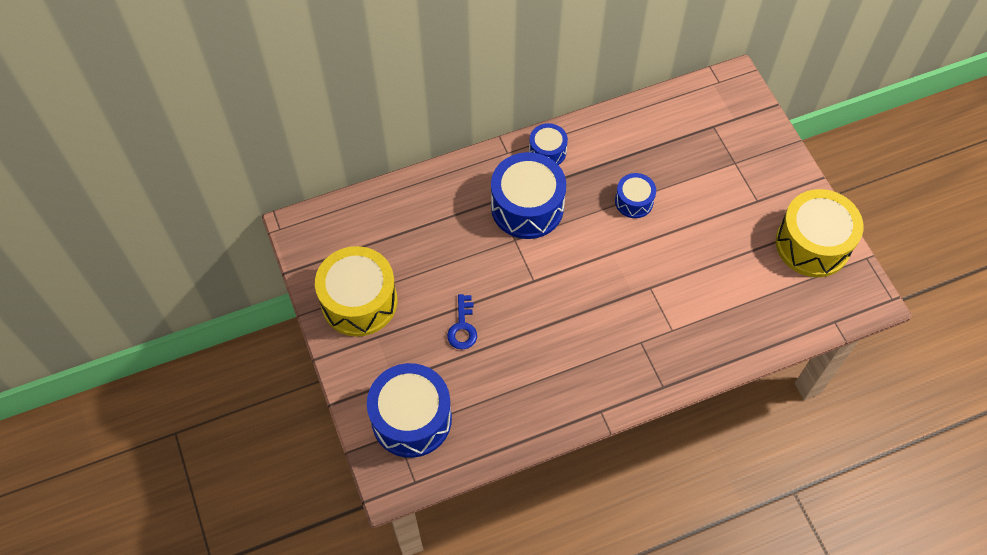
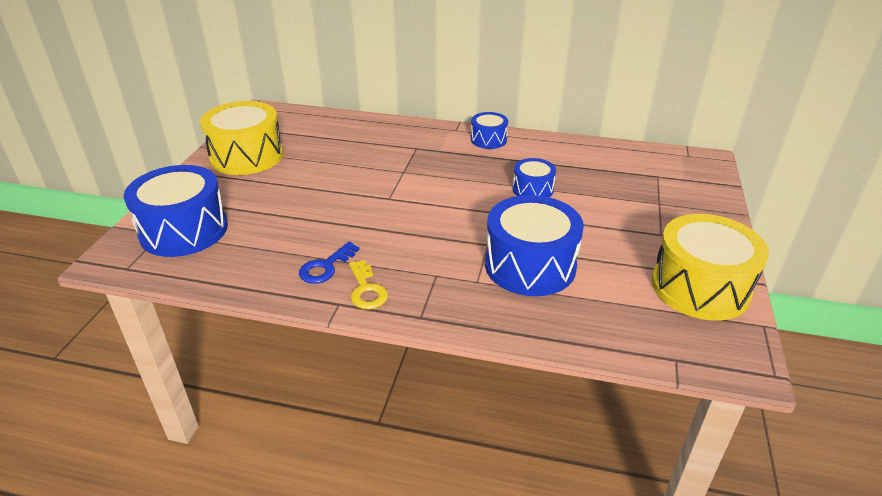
camera: 35 degrees right, 25 degrees down
(463, 327) = (298, 199): blue key -> blue key (326, 267)
(527, 207) = (436, 159): blue drum -> blue drum (530, 265)
(607, 387) = (366, 290): none -> yellow key

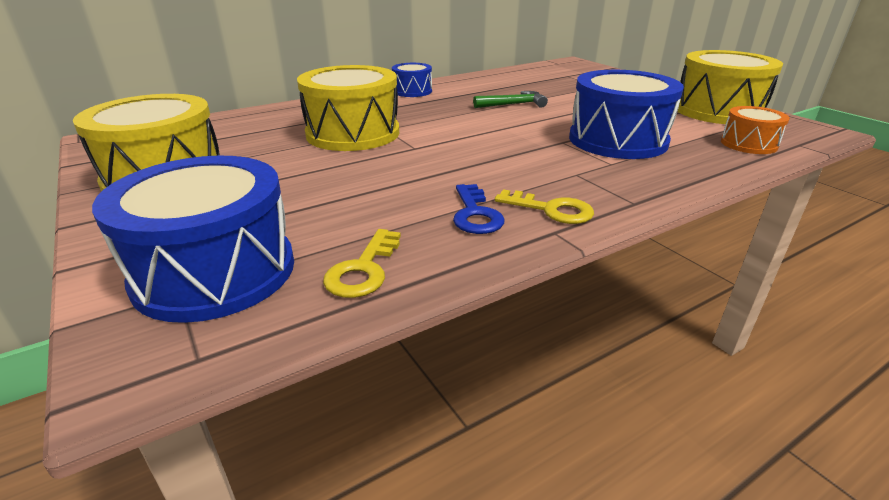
camera: 45 degrees left, 5 degrees down
(228, 266) = (363, 270): none -> yellow key
(378, 166) = (353, 133): none -> yellow drum
(532, 189) = (513, 104): blue drum -> green hammer
(628, 331) = (748, 144): none -> orange drum

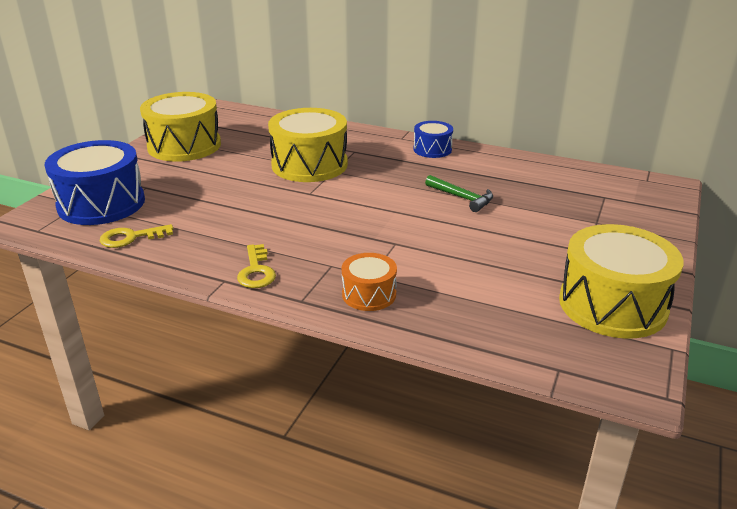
camera: 55 degrees right, 0 degrees up
(475, 214) = (224, 247): blue key -> none
(617, 140) = (432, 266): blue drum -> none
(748, 144) = (516, 337): orange drum -> orange drum (369, 294)

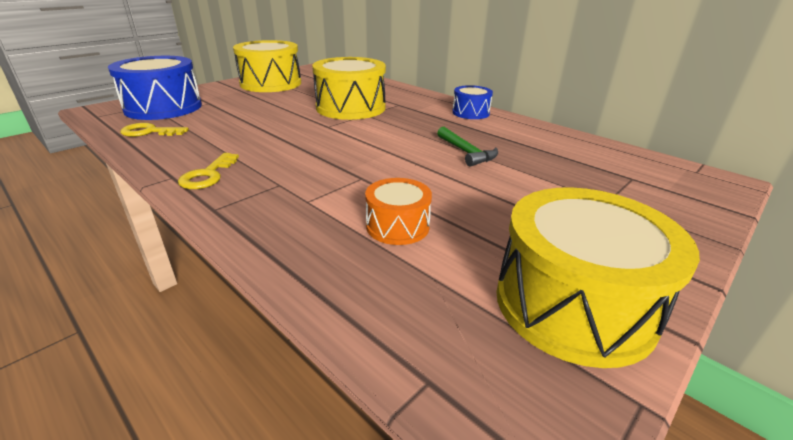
camera: 20 degrees right, 0 degrees up
(369, 294) = (284, 219): orange drum -> orange drum (397, 226)

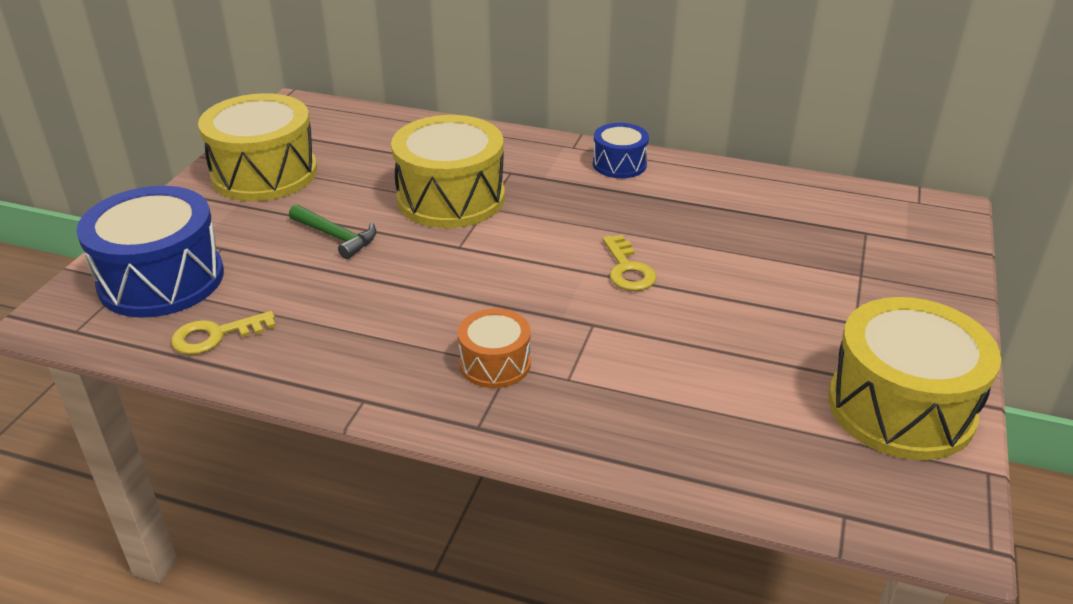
camera: 25 degrees left, 5 degrees up
(208, 175) = (406, 382): yellow key -> yellow key (628, 269)
(397, 226) = (693, 378): orange drum -> orange drum (495, 364)
(466, 152) = (673, 244): green hammer -> green hammer (336, 237)

